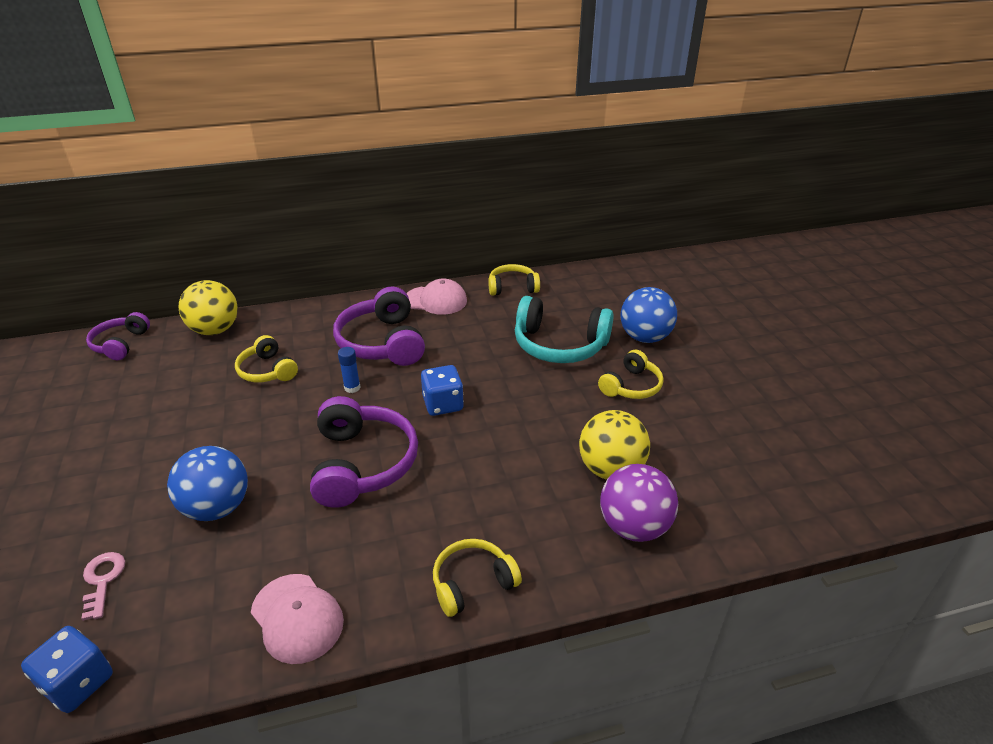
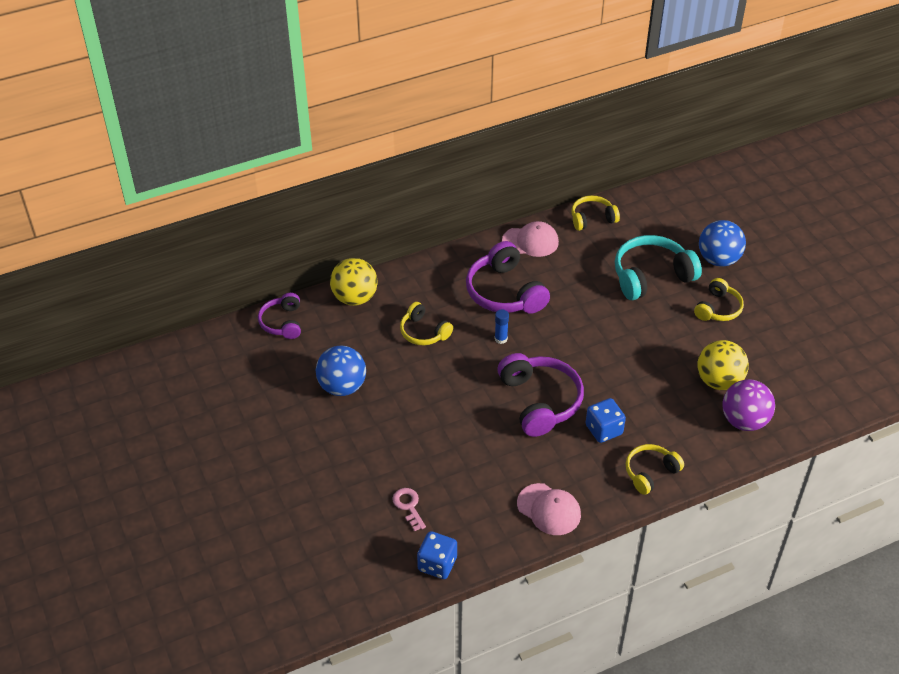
camera: 10 degrees left, 10 degrees up
(217, 507) = (454, 448): blue ball -> blue ball (342, 386)
(443, 404) = (578, 344): blue dice -> blue dice (604, 430)
(559, 345) = (651, 276): turquoise headphones -> turquoise headphones turned 150 degrees clockwise

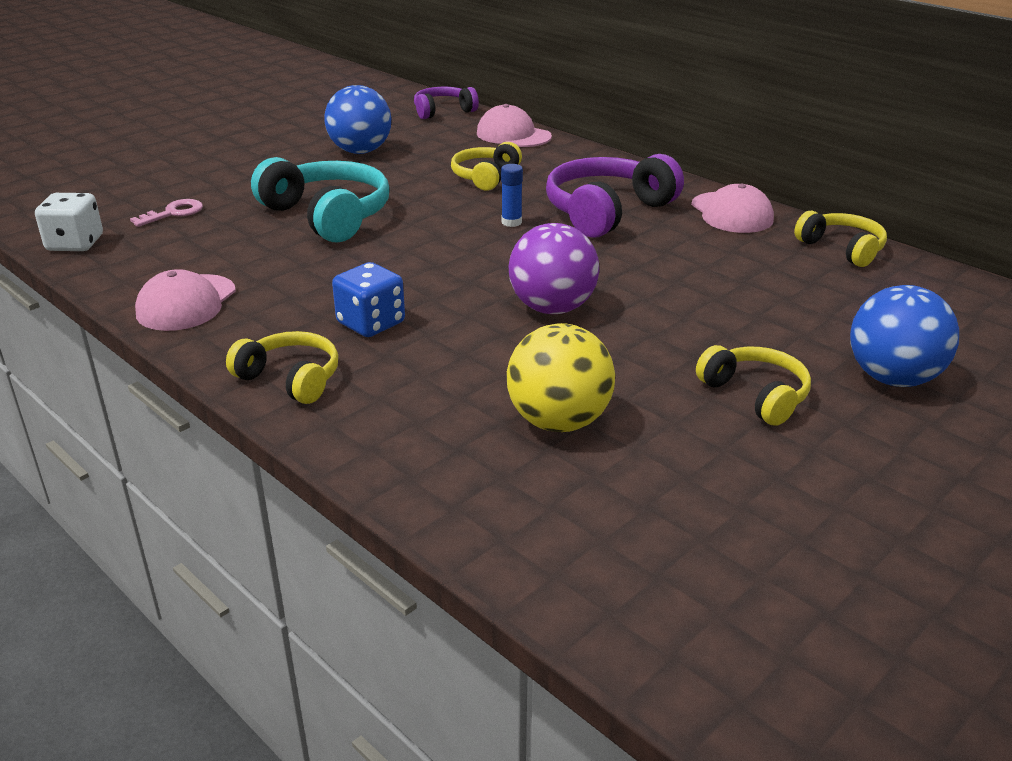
camera: 70 degrees right, 15 degrees down
(355, 298) = (513, 135): yellow ball -> pink cap
(437, 564) = (75, 244): blue dice -> white dice
(540, 401) = (404, 266): purple headphones -> none
(651, 276) = (767, 316): turquoise headphones -> turquoise headphones (328, 216)
(718, 308) = (755, 395): yellow headphones -> yellow headphones turned 135 degrees counterclockwise
(744, 421) = (469, 466): purple ball -> purple ball (552, 308)

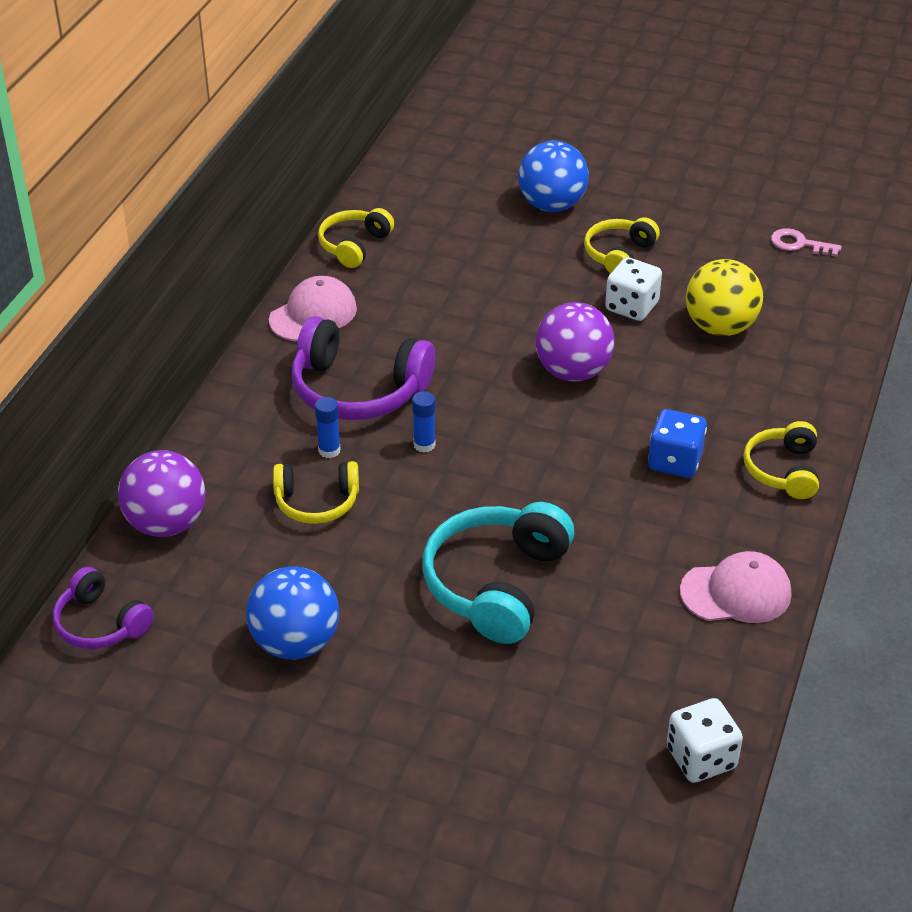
camera: 115 degrees left, 10 degrees up
(173, 213) = (576, 719): pink key -> pink key (799, 244)
(513, 135) = (166, 523): pink cap -> purple ball
(539, 189) = (329, 450): none -> blue glue stick
(640, 372) = (631, 307): none -> white dice

